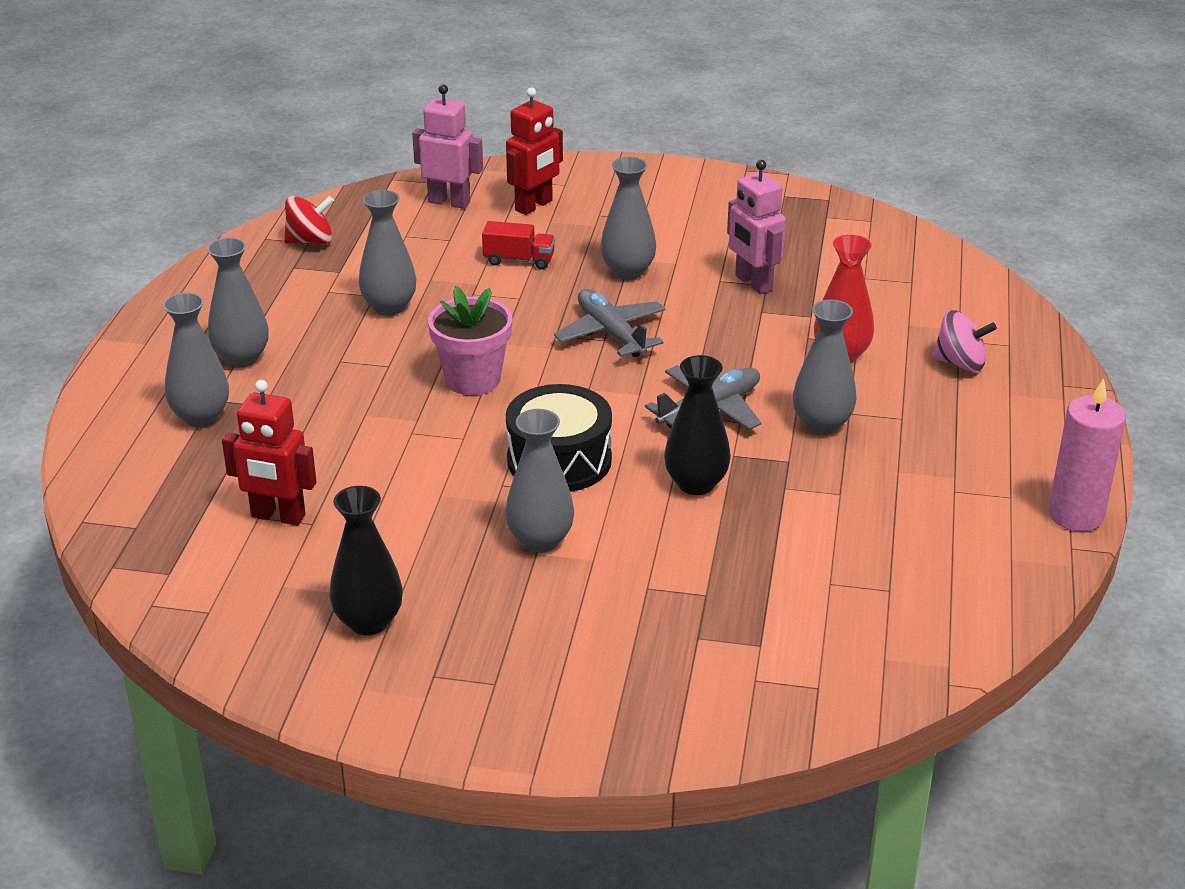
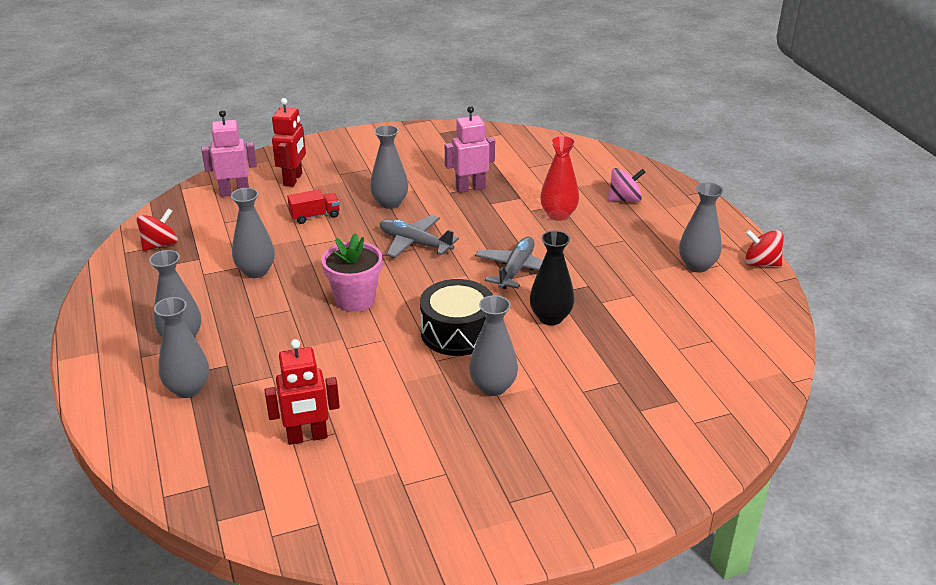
camera: 30 degrees left, 0 degrees up
(369, 621) = (435, 483): black vase -> none
(753, 283) = (470, 188): pink robot -> pink robot turned 135 degrees clockwise
(821, 424) = (586, 258): grey vase -> grey vase (697, 265)
(1075, 515) = (761, 263): pink candle -> red spinning top

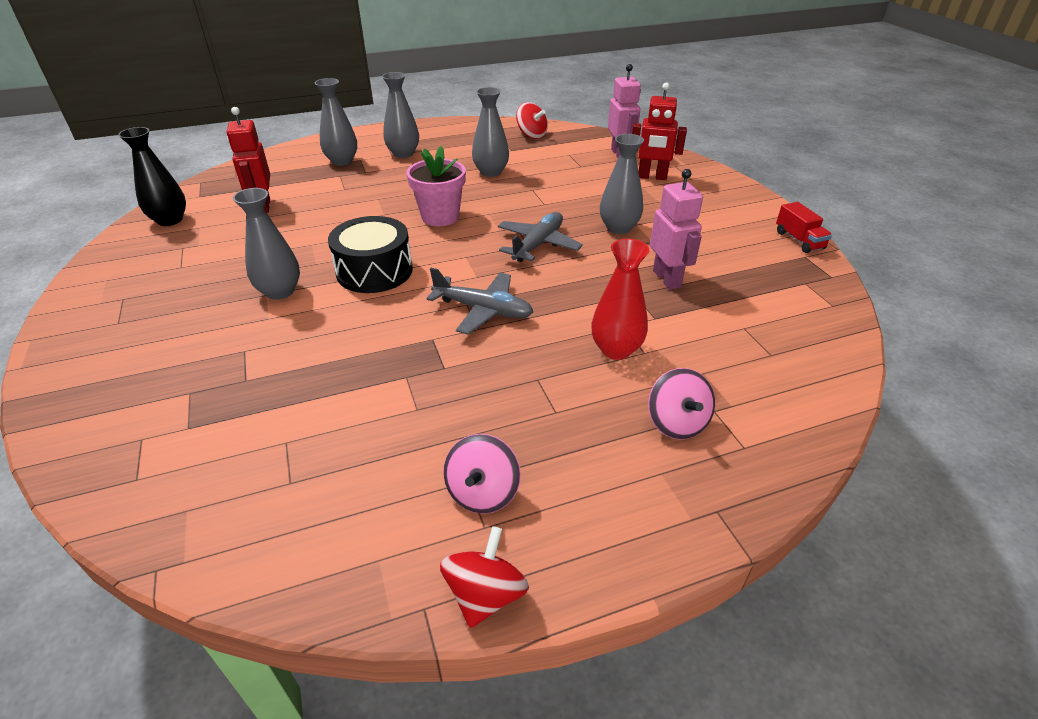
camera: 90 degrees right, 5 degrees up
(315, 216) = (585, 191): red truck -> red truck (799, 240)
(550, 317) = (383, 333): black vase -> black vase (170, 220)
(697, 265) = (482, 492): grey vase -> pink spinning top

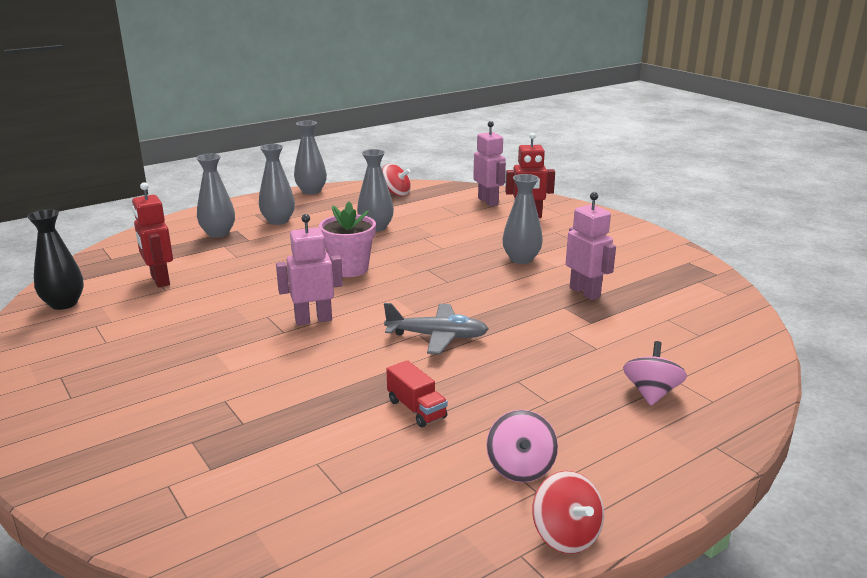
camera: 15 degrees left, 15 degrees down
(280, 291) = (228, 348): grey vase -> grey vase (311, 191)
(374, 271) = (313, 320): black drum -> pink robot
(485, 594) = (566, 535): red spinning top -> red spinning top turned 150 degrees clockwise
(538, 244) = (456, 280): grey plane -> none
(616, 349) = (572, 349): red vase -> none
(676, 423) = (651, 393): pink spinning top -> pink spinning top turned 135 degrees counterclockwise
(799, 240) = (677, 251): red truck -> red truck (416, 409)

